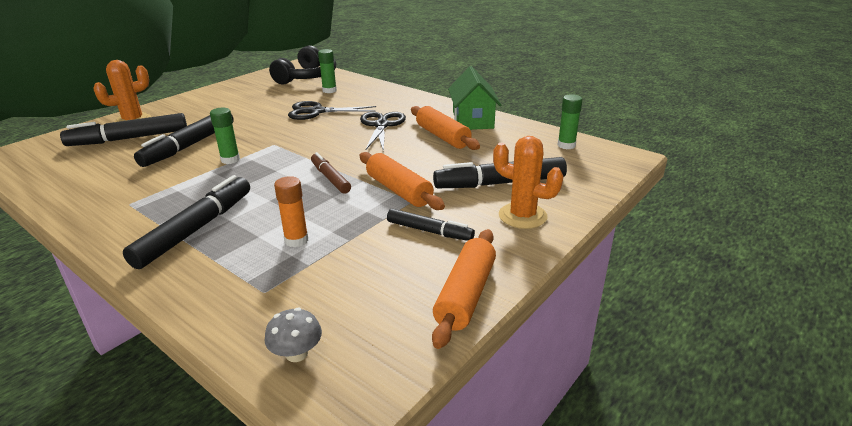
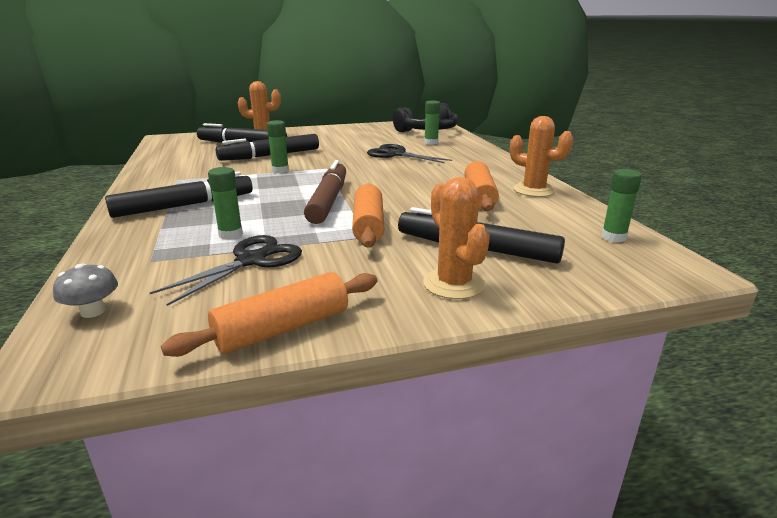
camera: 35 degrees right, 5 degrees down
(296, 240) = (230, 234): orange glue stick -> green glue stick
(330, 178) = (328, 201): brown marker -> brown marker, size x1.67
(381, 125) = (435, 175): black scissors -> black scissors (251, 261)
(429, 231) = (341, 264): black marker -> none
(473, 120) = (533, 190): green house -> orange cactus

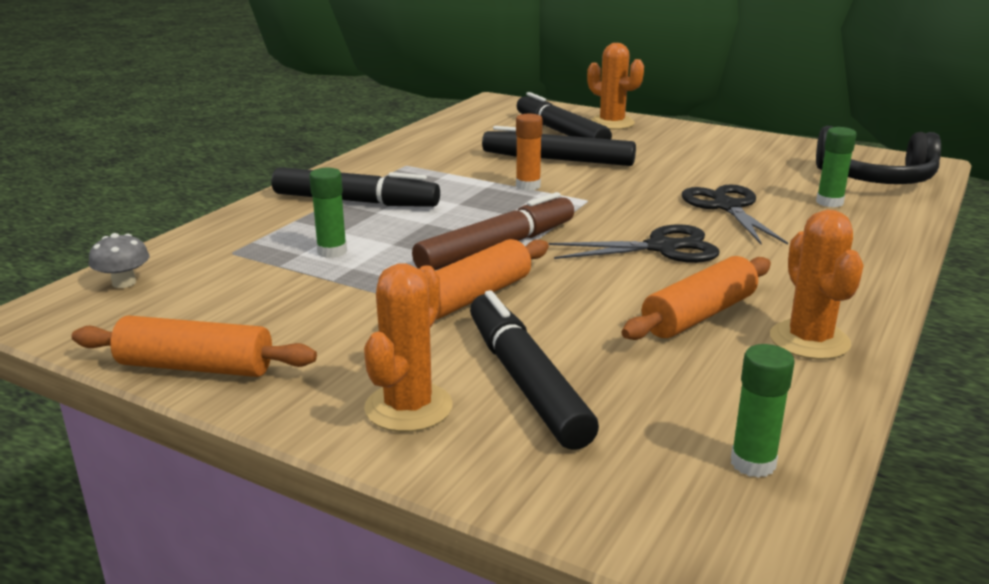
camera: 45 degrees right, 0 degrees up
(251, 261) = (295, 288): black scissors -> black scissors (661, 248)
(280, 170) = (528, 186): green glue stick -> orange glue stick

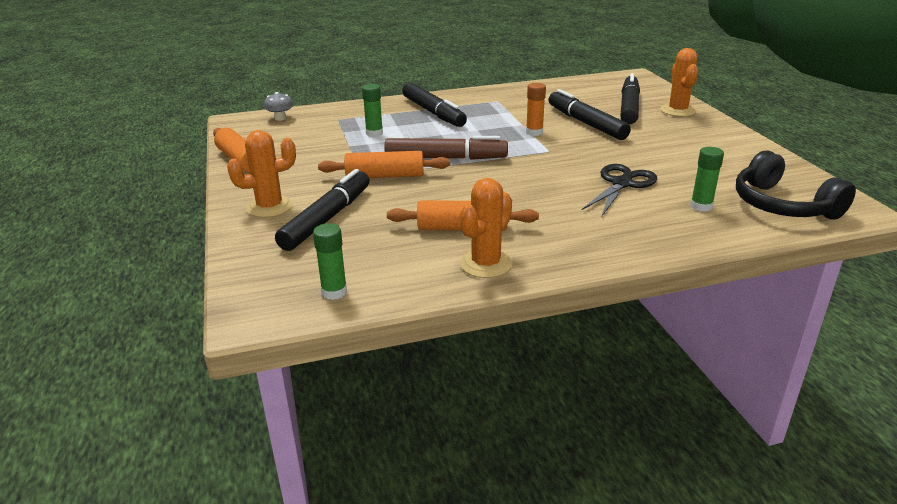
camera: 45 degrees right, 5 degrees up
(661, 248) = (525, 190): black scissors -> none

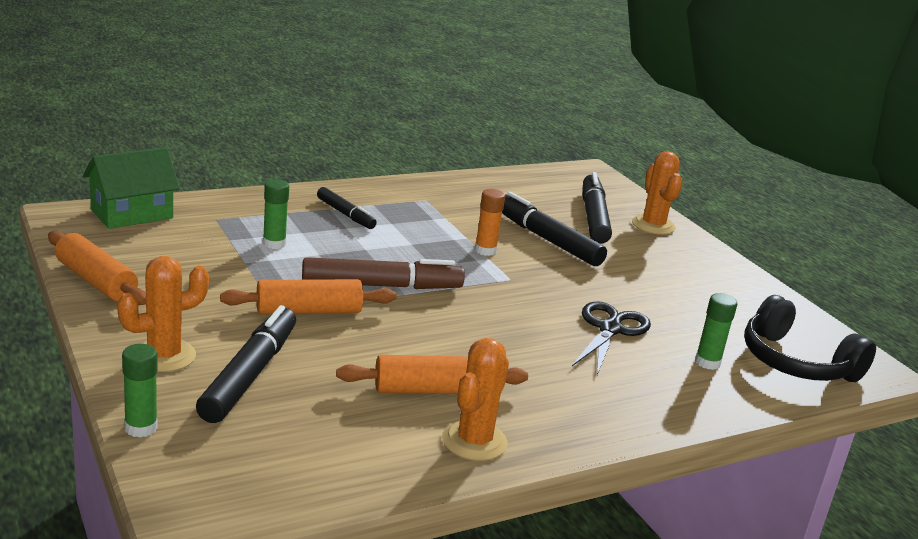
camera: 15 degrees left, 5 degrees down
(280, 118) = (132, 214): grey mushroom -> green house
(334, 292) = (293, 482): green glue stick -> green glue stick (141, 428)
(433, 112) = (345, 214): black marker -> black marker, size x0.60

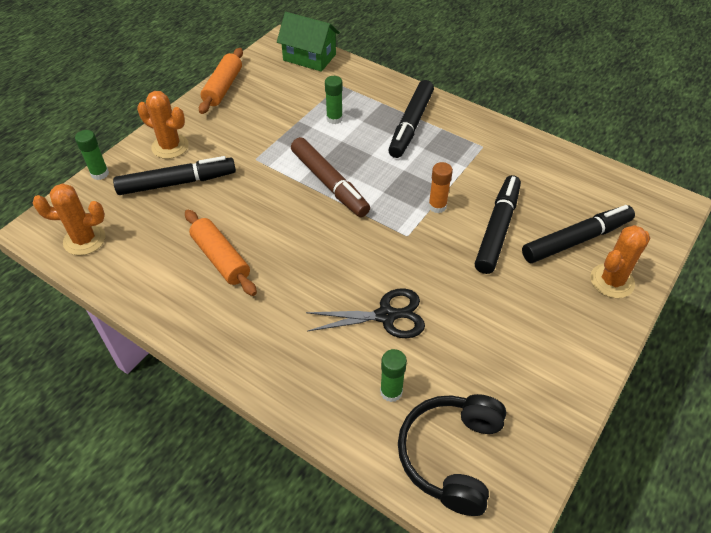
camera: 65 degrees right, 25 degrees up
(308, 311) = (266, 170): orange rolling pin -> none
(345, 214) = (411, 125): black marker -> black marker, size x1.67
(474, 441) = (178, 300): orange cactus -> orange cactus (84, 240)

